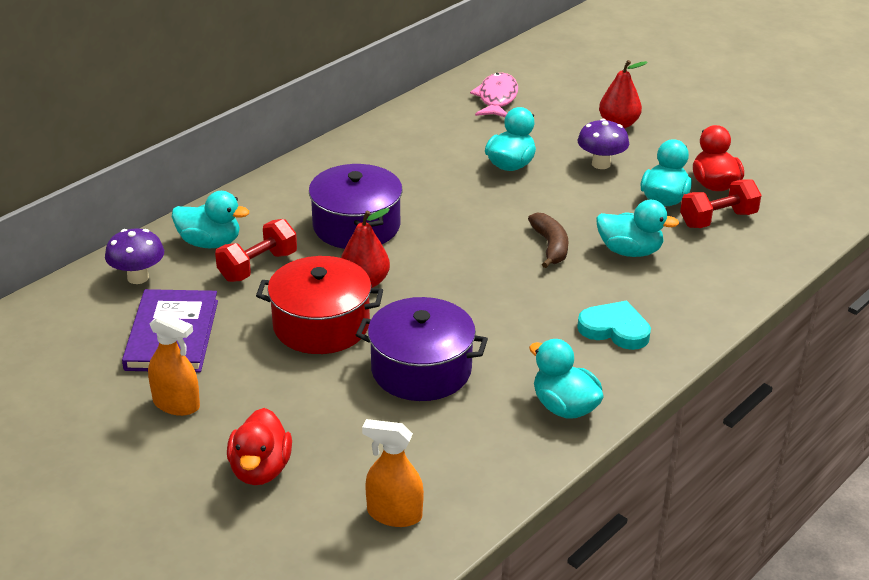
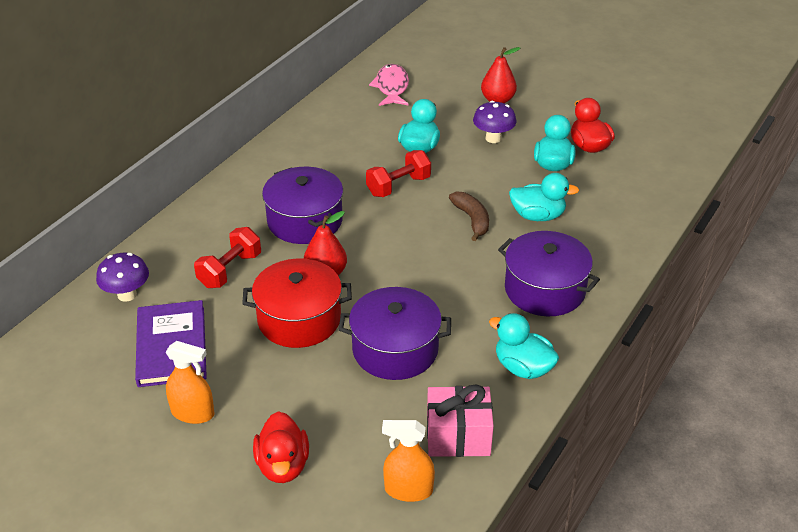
camera: 10 degrees left, 5 degrees up
(210, 243) = (182, 253): turquoise duck -> none
(467, 468) = (458, 436): none -> pink gift
(615, 329) = (544, 289): turquoise heart -> purple pot
(718, 219) = (600, 178): red dumbbell -> red dumbbell (398, 186)

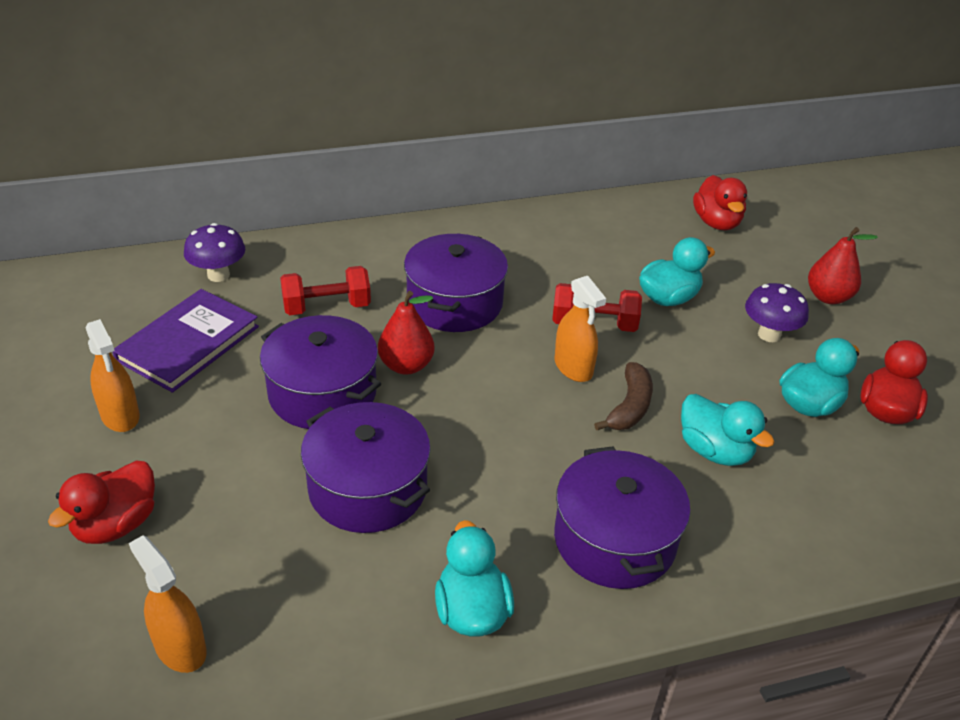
camera: 40 degrees right, 0 degrees up
(299, 319) = (322, 393): red pot -> purple pot
(391, 87) = (716, 222): pink fish -> red duck
(418, 217) = (573, 367): none -> orange spray bottle
(458, 436) = (303, 632): pink gift -> none

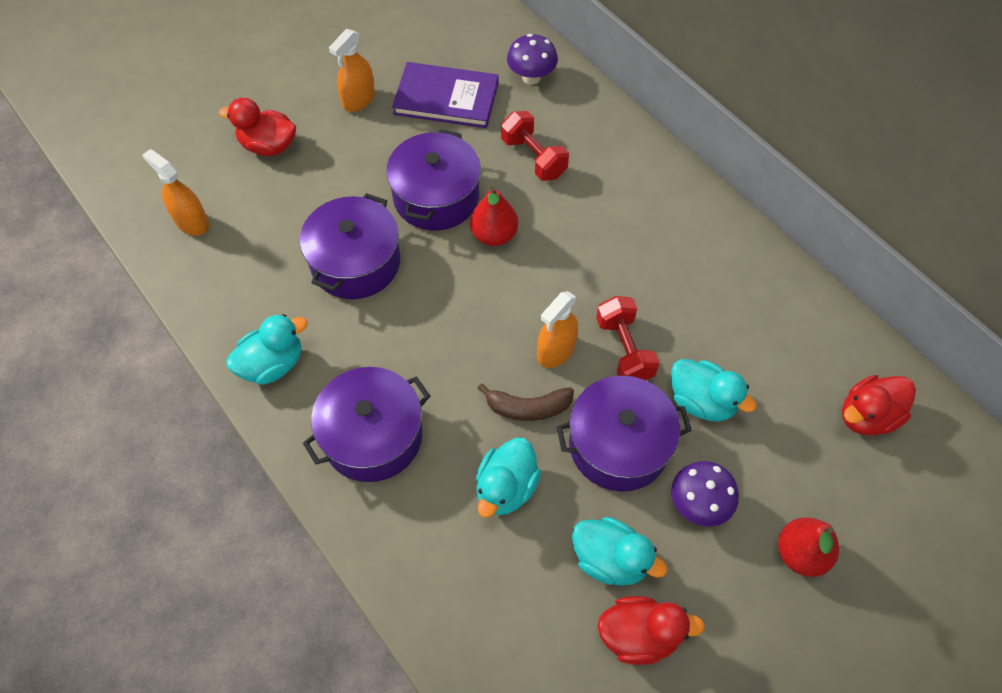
camera: 70 degrees right, 20 degrees up
(180, 648) = (191, 222): orange spray bottle -> orange spray bottle turned 75 degrees counterclockwise
(454, 303) = (590, 238): purple pot -> purple pot (618, 445)

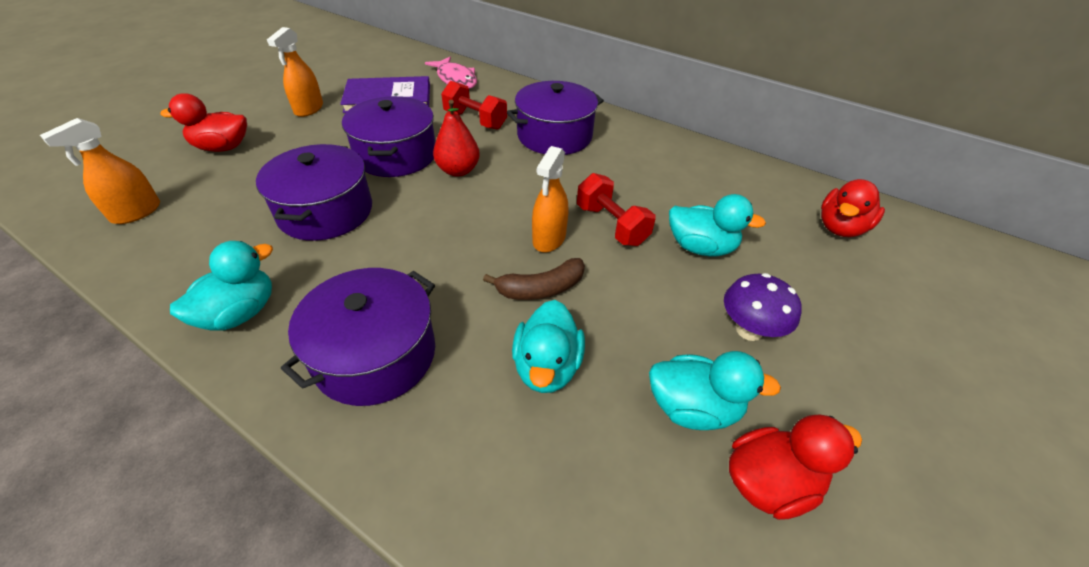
camera: 20 degrees left, 15 degrees down
(191, 222) = (136, 212): orange spray bottle -> orange spray bottle turned 75 degrees counterclockwise
(531, 77) = (456, 79): purple mushroom -> pink fish
(618, 445) = (645, 299): purple pot -> purple pot (554, 136)
(800, 553) = (869, 347): red pear -> none

